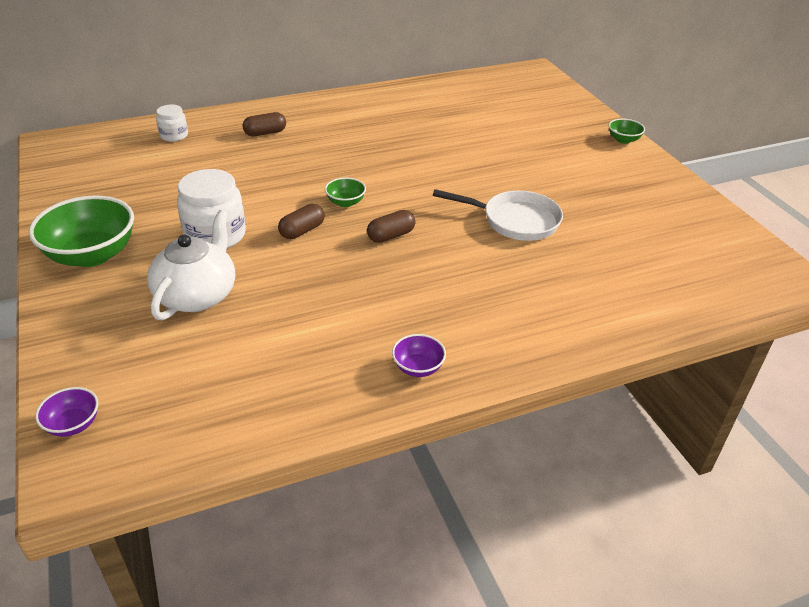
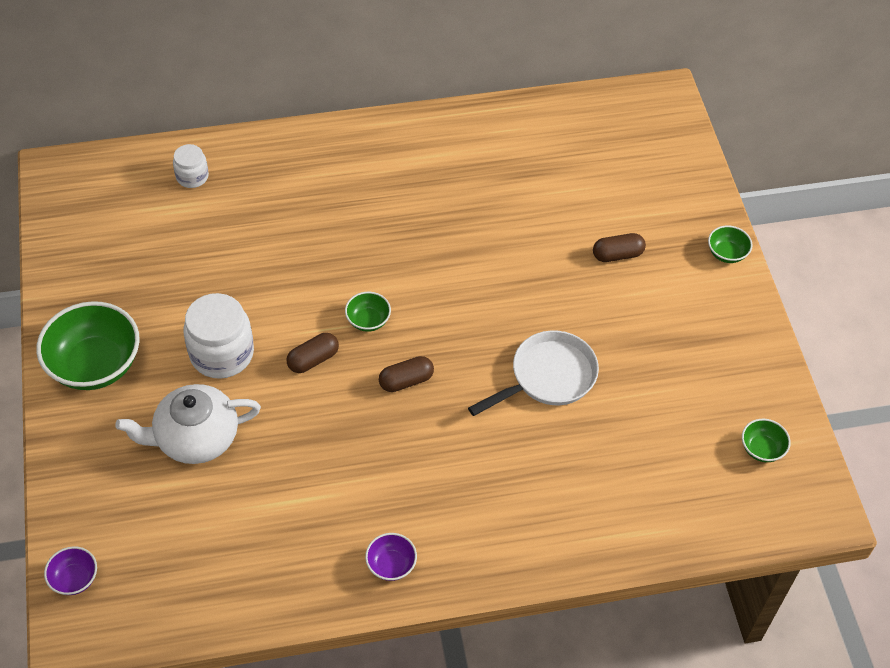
camera: 10 degrees right, 15 degrees up
(197, 295) = (195, 438): white teapot -> white teapot turned 135 degrees counterclockwise
(265, 133) = (297, 185): brown capsule -> brown capsule (617, 255)
(515, 221) = (548, 377): white pan -> white pan turned 60 degrees counterclockwise
(719, 246) = (762, 449): none -> green bowl

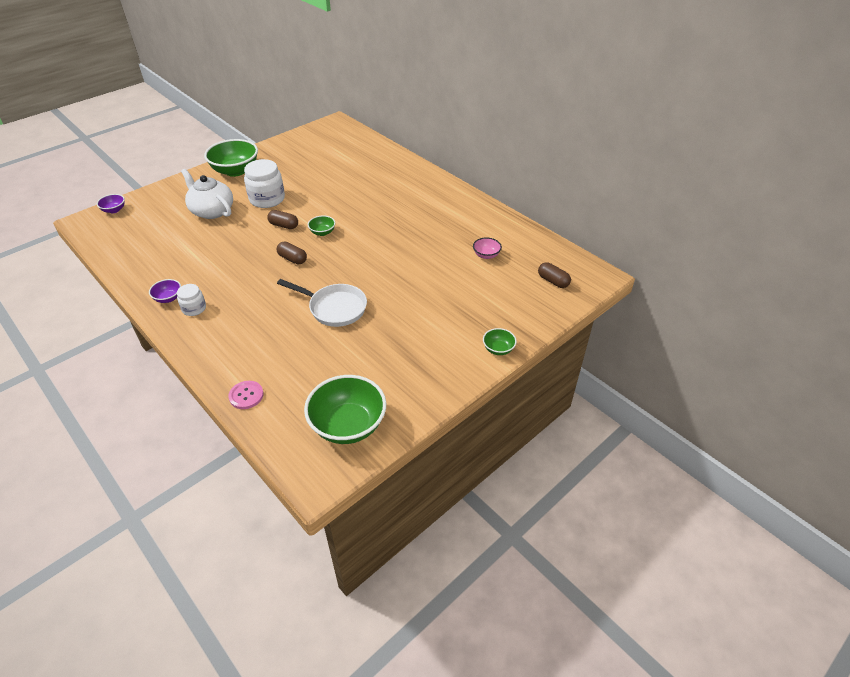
camera: 60 degrees right, 10 degrees down
(192, 177) = (366, 152): white jar -> white jar (194, 308)
(552, 173) = (486, 255): none -> pink bowl
(617, 255) = (450, 302): brown capsule -> brown capsule (553, 281)
(654, 534) = (246, 395): none -> pink button
(762, 449) = (348, 425): green bowl -> green bowl, size x2.12

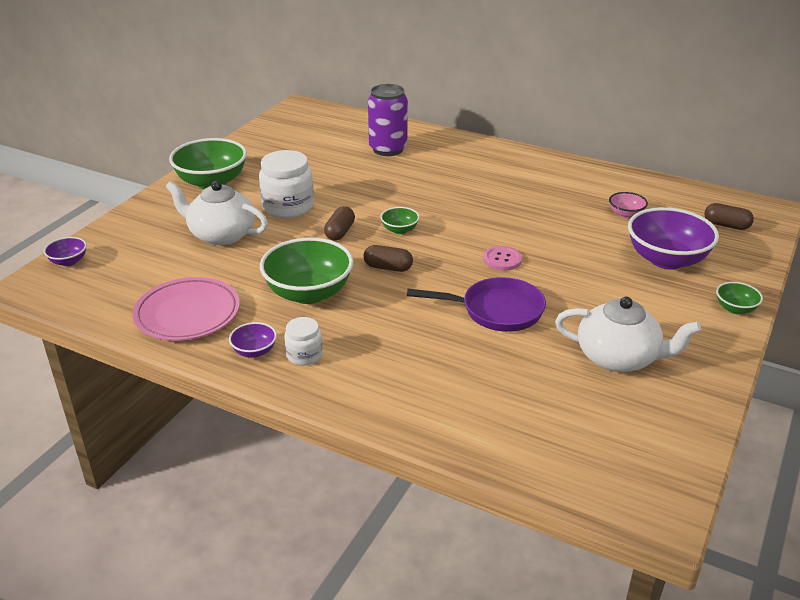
camera: 20 degrees left, 10 degrees down
(151, 263) = (187, 314): none -> pink plate
(246, 395) = (476, 440): pink button -> pink button (502, 259)
(284, 225) = (340, 232): brown capsule -> brown capsule turned 75 degrees counterclockwise
(334, 308) = (496, 311): white pan -> purple pan
(348, 425) = (641, 438): green bowl -> green bowl (308, 293)
(365, 167) = (388, 149): none -> purple can
(384, 364) = (619, 358): none -> white teapot
(483, 298) = (666, 259): none -> purple bowl

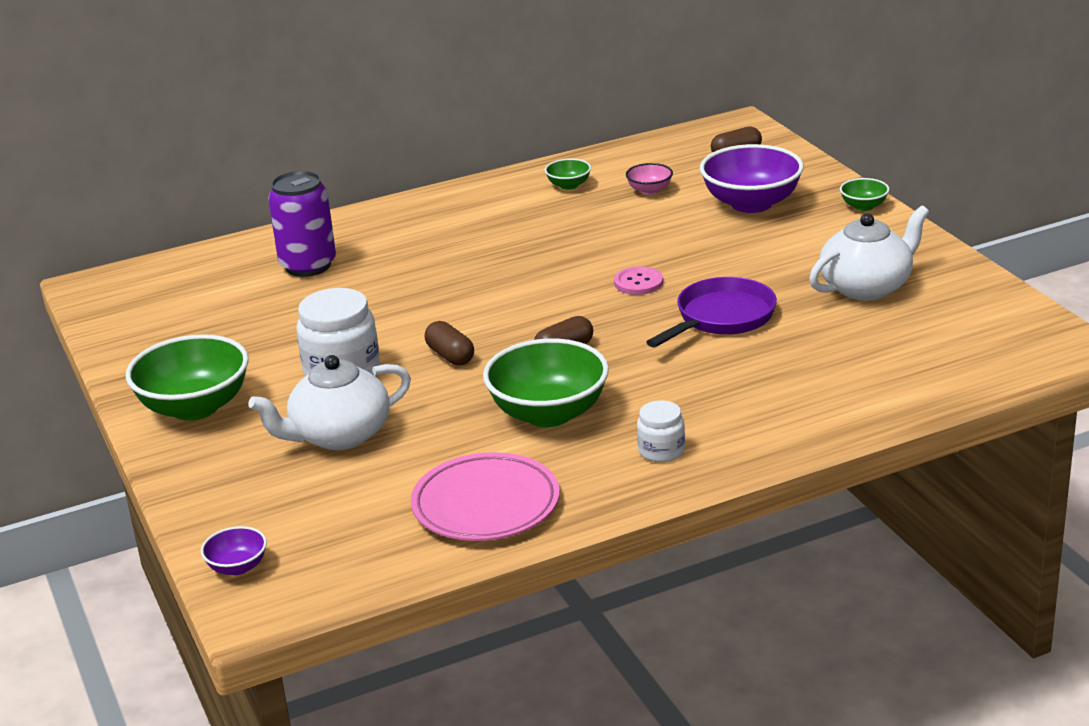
camera: 50 degrees left, 5 degrees down
(254, 351) = (616, 480): purple bowl -> none
(400, 230) = (499, 318): green bowl -> green bowl (568, 185)

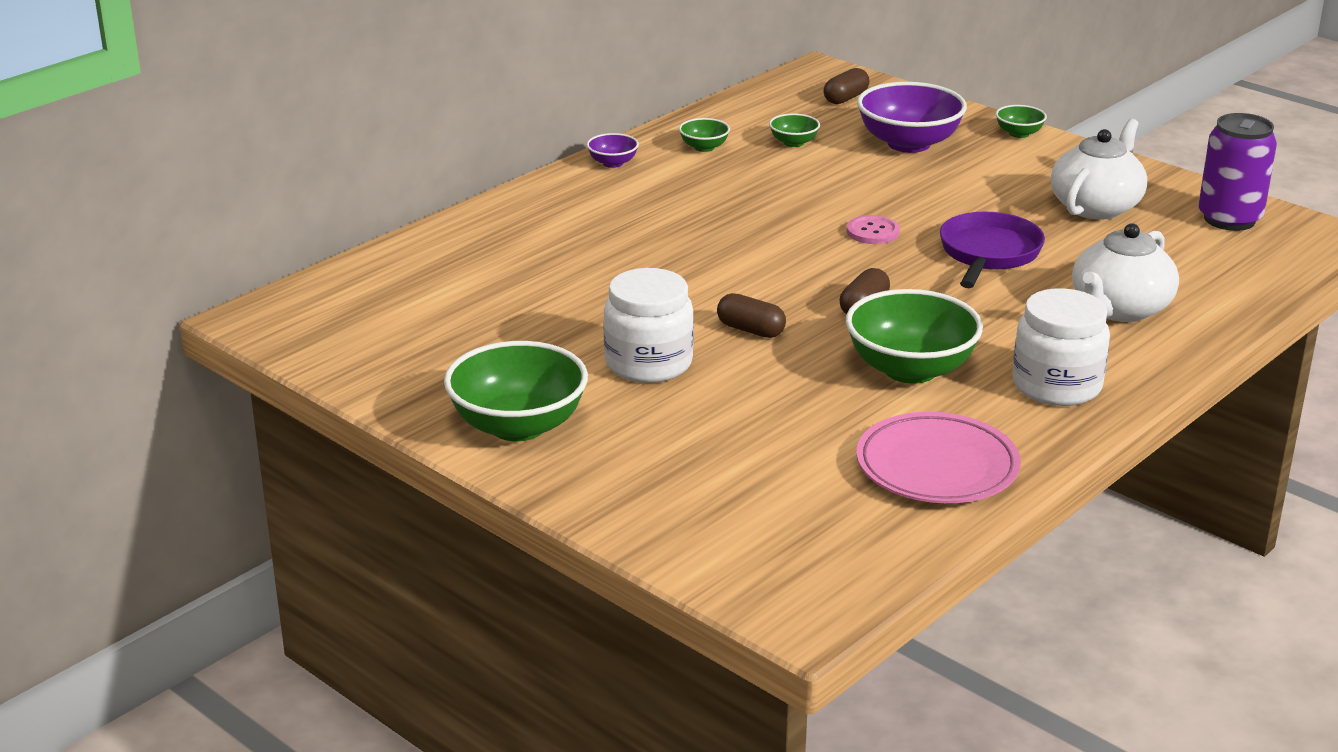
camera: 25 degrees left, 0 degrees up
(237, 567) = (738, 577): purple bowl -> purple bowl (613, 163)
(308, 266) = (497, 262): purple can -> purple can (1229, 219)
(339, 435) = (712, 427): white teapot -> white teapot (1119, 309)
(649, 190) = (793, 142): pink bowl -> green bowl
(661, 451) = (1056, 386): white jar -> white jar, size x1.81

